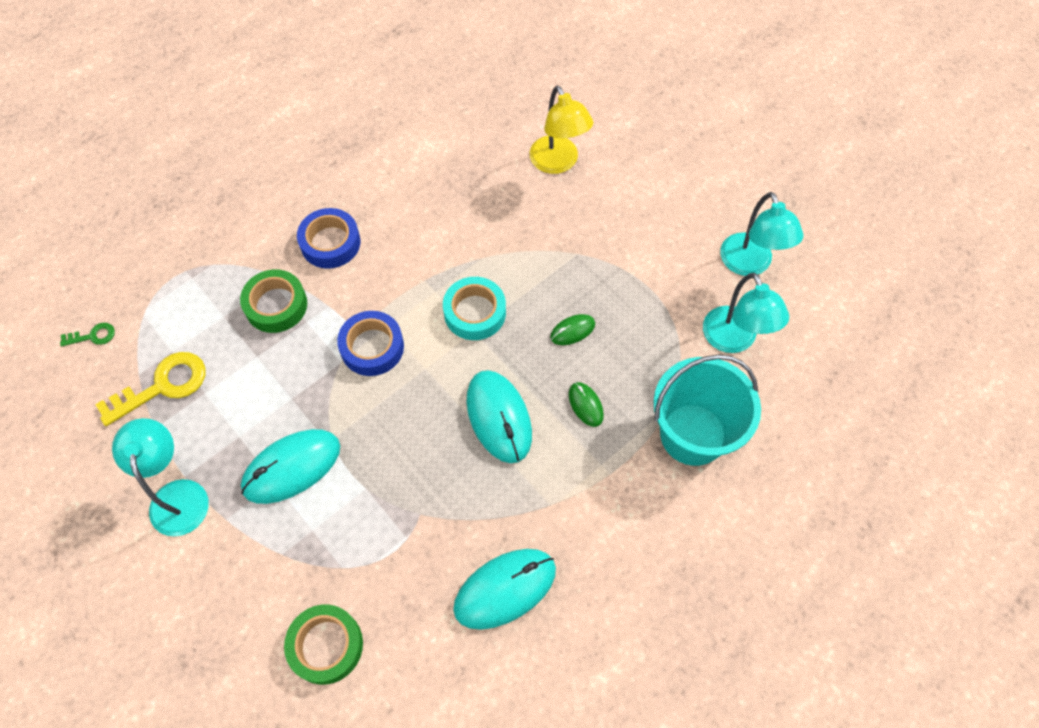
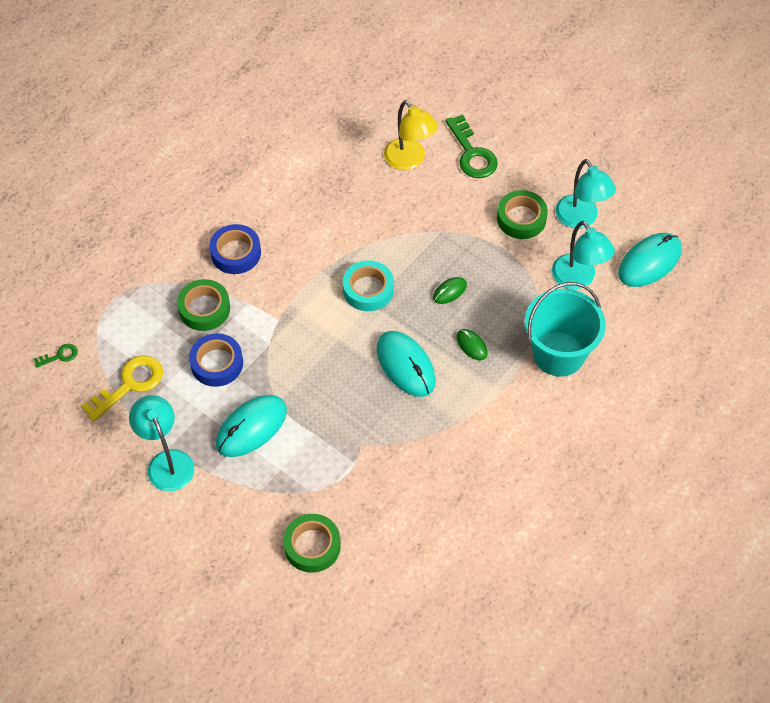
camera: 10 degrees left, 5 degrees down
(372, 347) = (292, 329): blue tape -> blue tape (217, 363)
(505, 589) = (438, 485): turquoise mouse -> turquoise mouse (649, 262)
(633, 165) = (472, 153): none -> green key
(677, 253) = (521, 219): none -> green tape

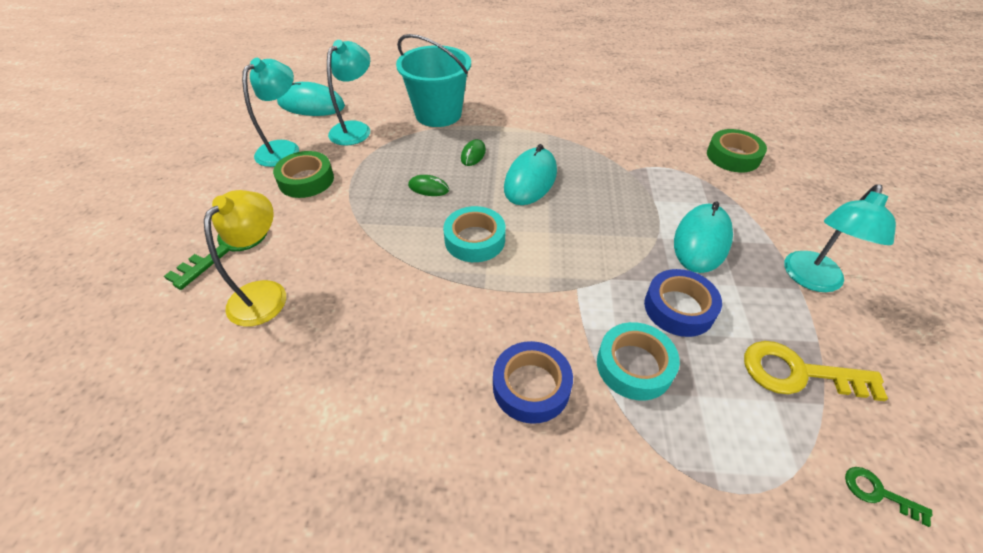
camera: 125 degrees left, 10 degrees down
(204, 309) = (634, 366): green tape -> turquoise tape
(251, 427) = (701, 241): turquoise mouse -> turquoise mouse turned 75 degrees counterclockwise

